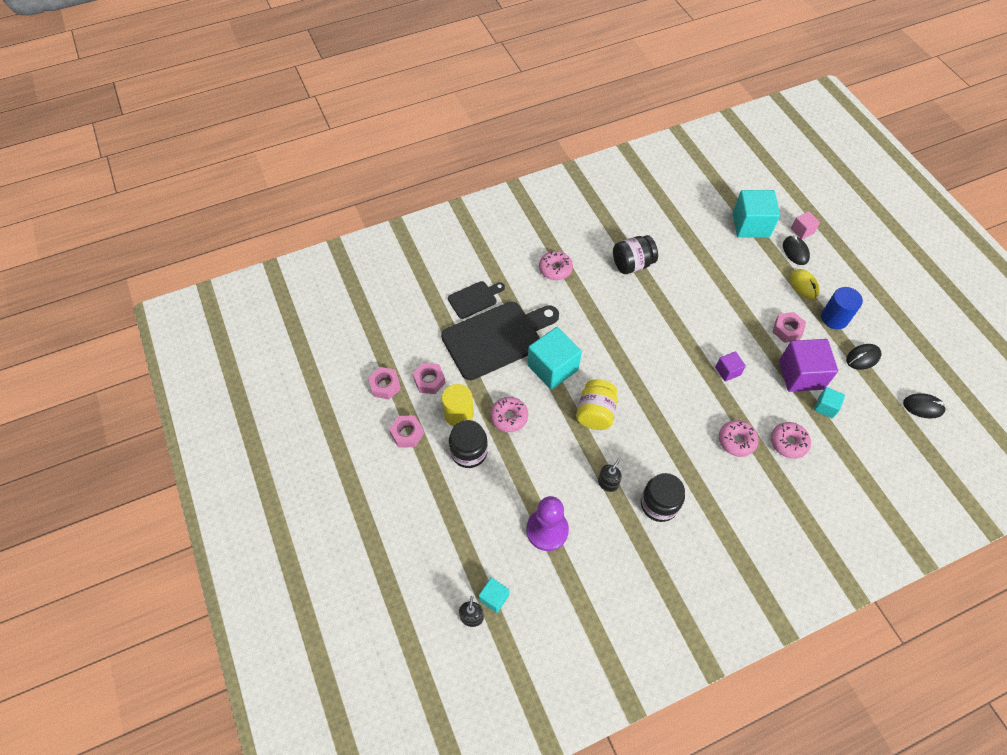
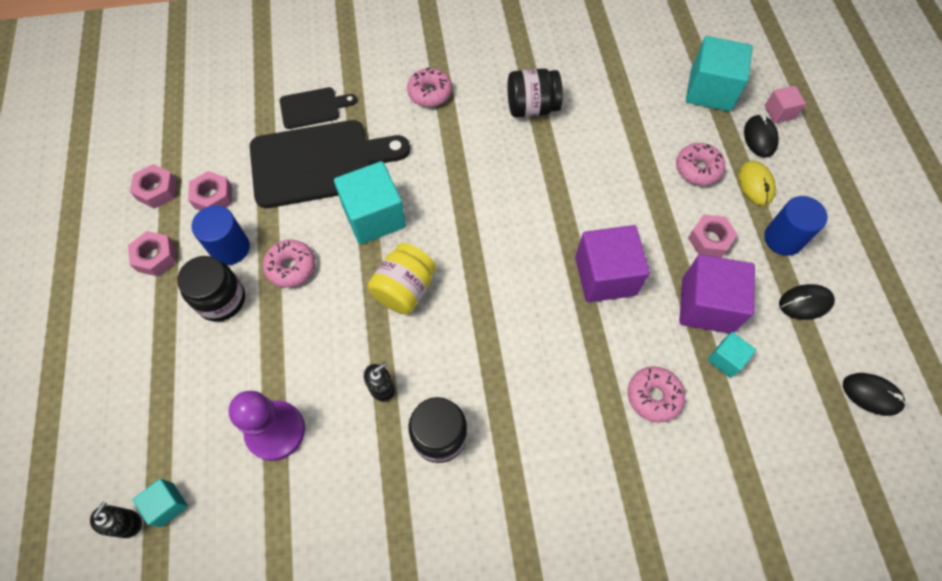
camera: 15 degrees right, 5 degrees up
(459, 414) = (230, 248): yellow cylinder -> blue cylinder
(727, 371) = (605, 276): purple cube -> purple cube, size x1.97
(736, 441) = (581, 375): pink donut -> pink donut (697, 169)

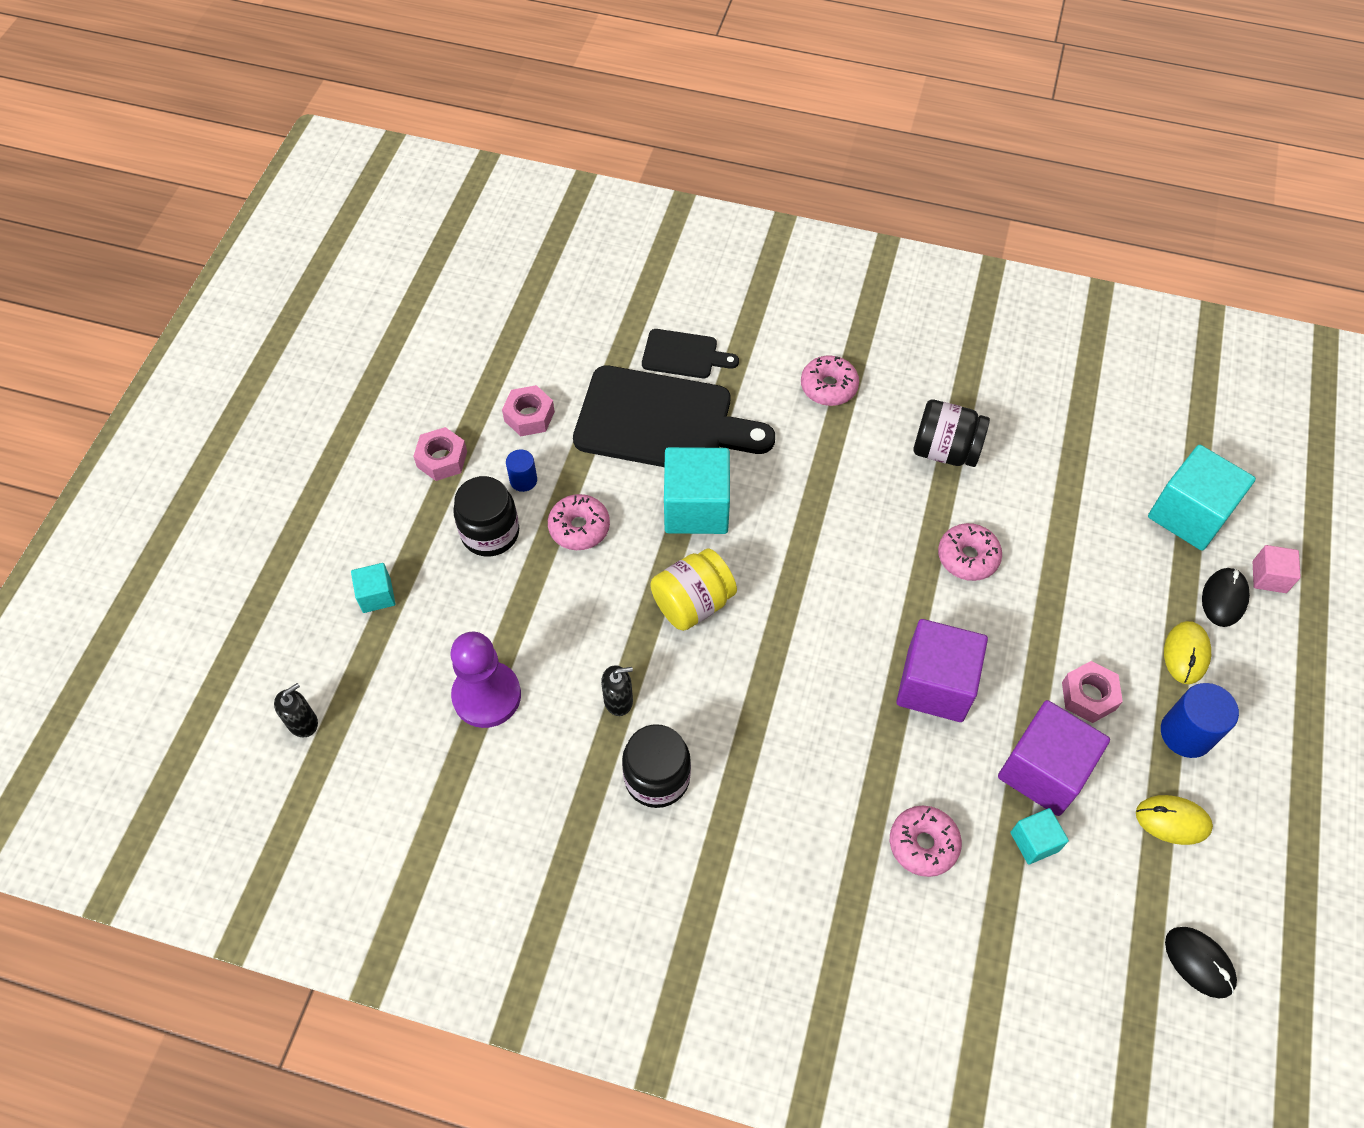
camera: 25 degrees right, 5 degrees down
(157, 190) = (473, 386): pink nut -> none
(167, 504) = (348, 721): turquoise cube -> turquoise cube (376, 595)
(230, 248) = (523, 480): blue cylinder -> blue cylinder, size x0.59
(697, 169) = (1119, 605): pink donut -> pink donut (967, 557)
(805, 303) = (1172, 820): black mouse -> yellow mouse

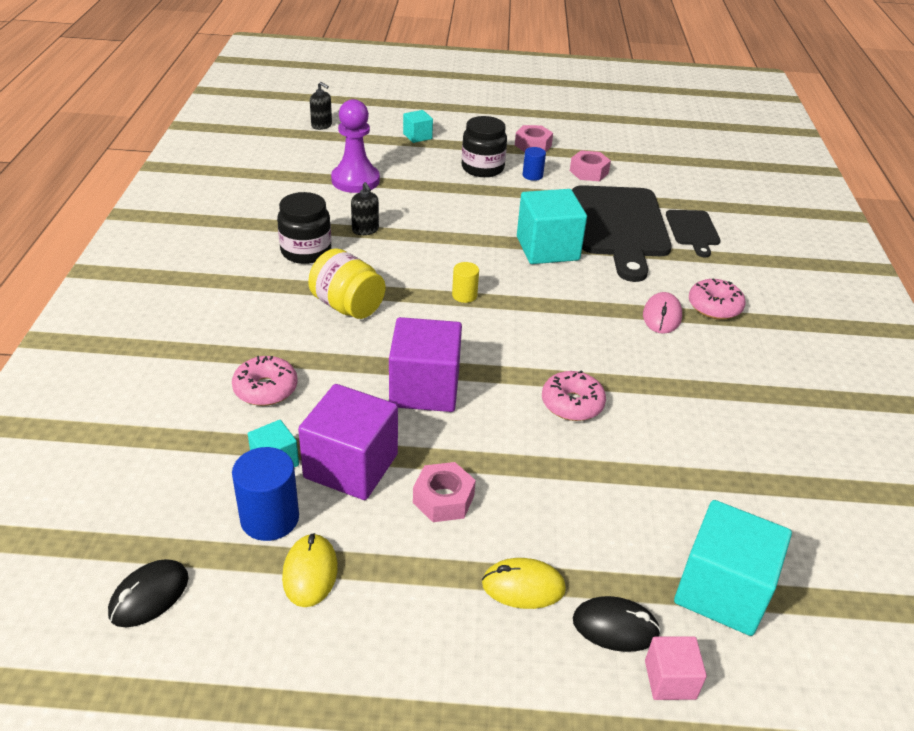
camera: 75 degrees right, 20 degrees down
(579, 528) = (503, 201): pink donut -> none
(693, 603) = (459, 254): yellow jar -> yellow jar (347, 306)
(777, 614) = (464, 295): none -> yellow cylinder
(838, 438) = (662, 316): none -> pink mouse
(945, 450) = (689, 383): black jar -> none
(1186, 733) = (419, 586): blue cylinder -> blue cylinder (270, 518)

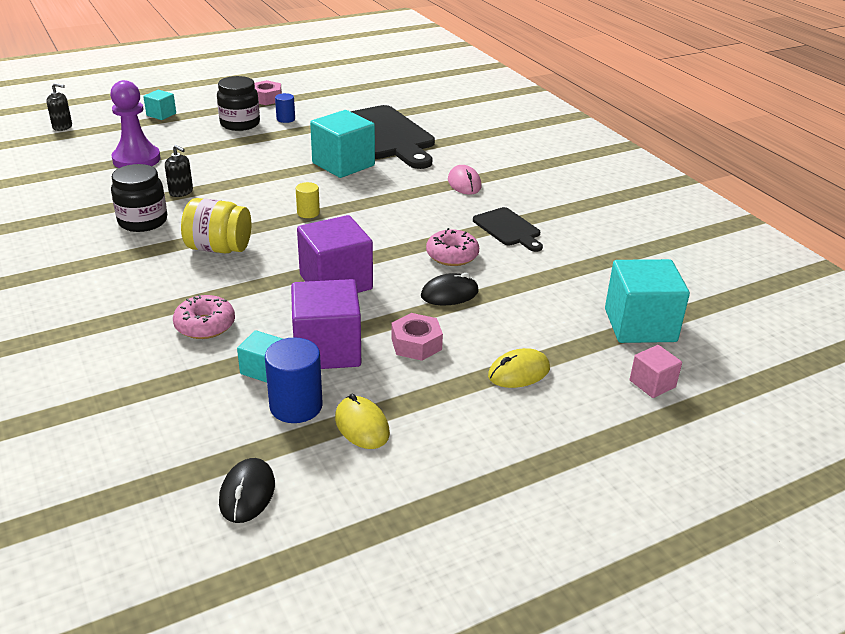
camera: 30 degrees left, 5 degrees down
(589, 172) = (328, 106): pink nut -> none
(615, 627) = (596, 370): black mouse -> black mouse (449, 294)
(693, 230) = (438, 125): black cutting board -> black cutting board (508, 229)
(714, 307) = (494, 167): pink donut -> none

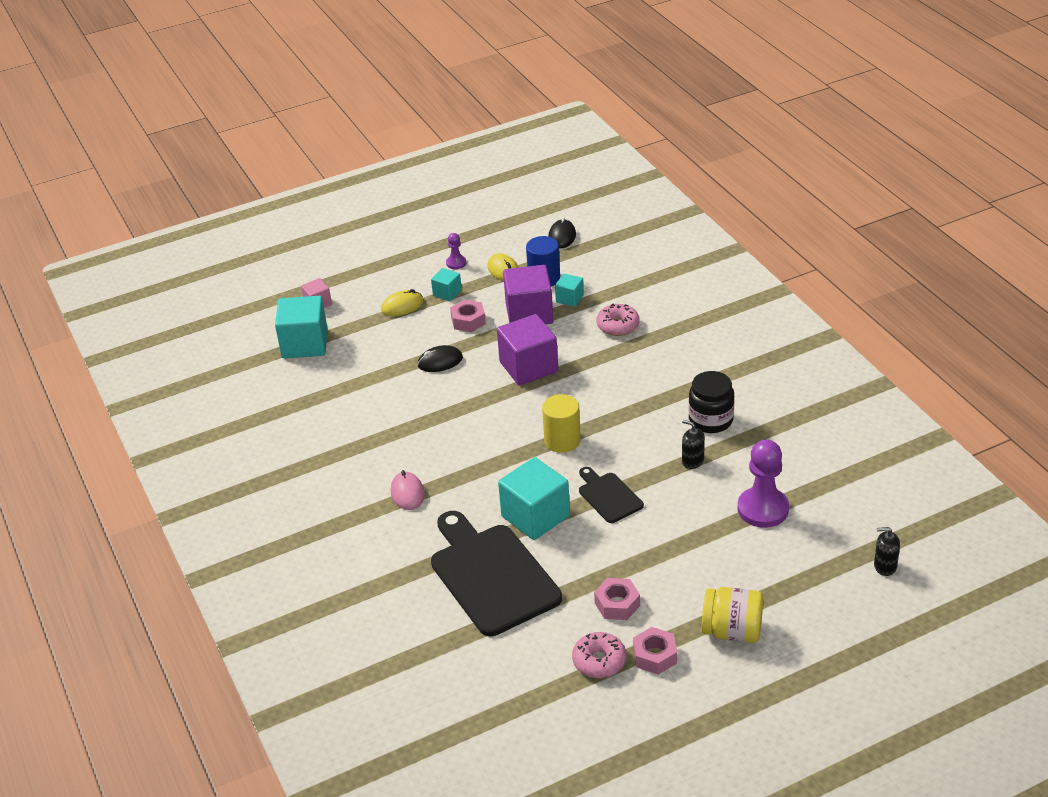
camera: 175 degrees left, 5 degrees up
(161, 114) = (779, 603): turquoise cube -> turquoise cube (447, 293)
(219, 248) = (631, 394): yellow jar -> yellow jar (732, 631)
(240, 124) = (672, 589): black jar -> none
(286, 119) = (617, 604): blue cylinder -> pink nut
(308, 213) = (562, 440): yellow cylinder -> yellow cylinder, size x1.71
(444, 445) = (456, 263): none -> purple pawn
(452, 255) = (433, 399): pink donut -> pink donut (599, 661)
(508, 229) = (377, 432): black cutting board -> black cutting board (608, 496)

